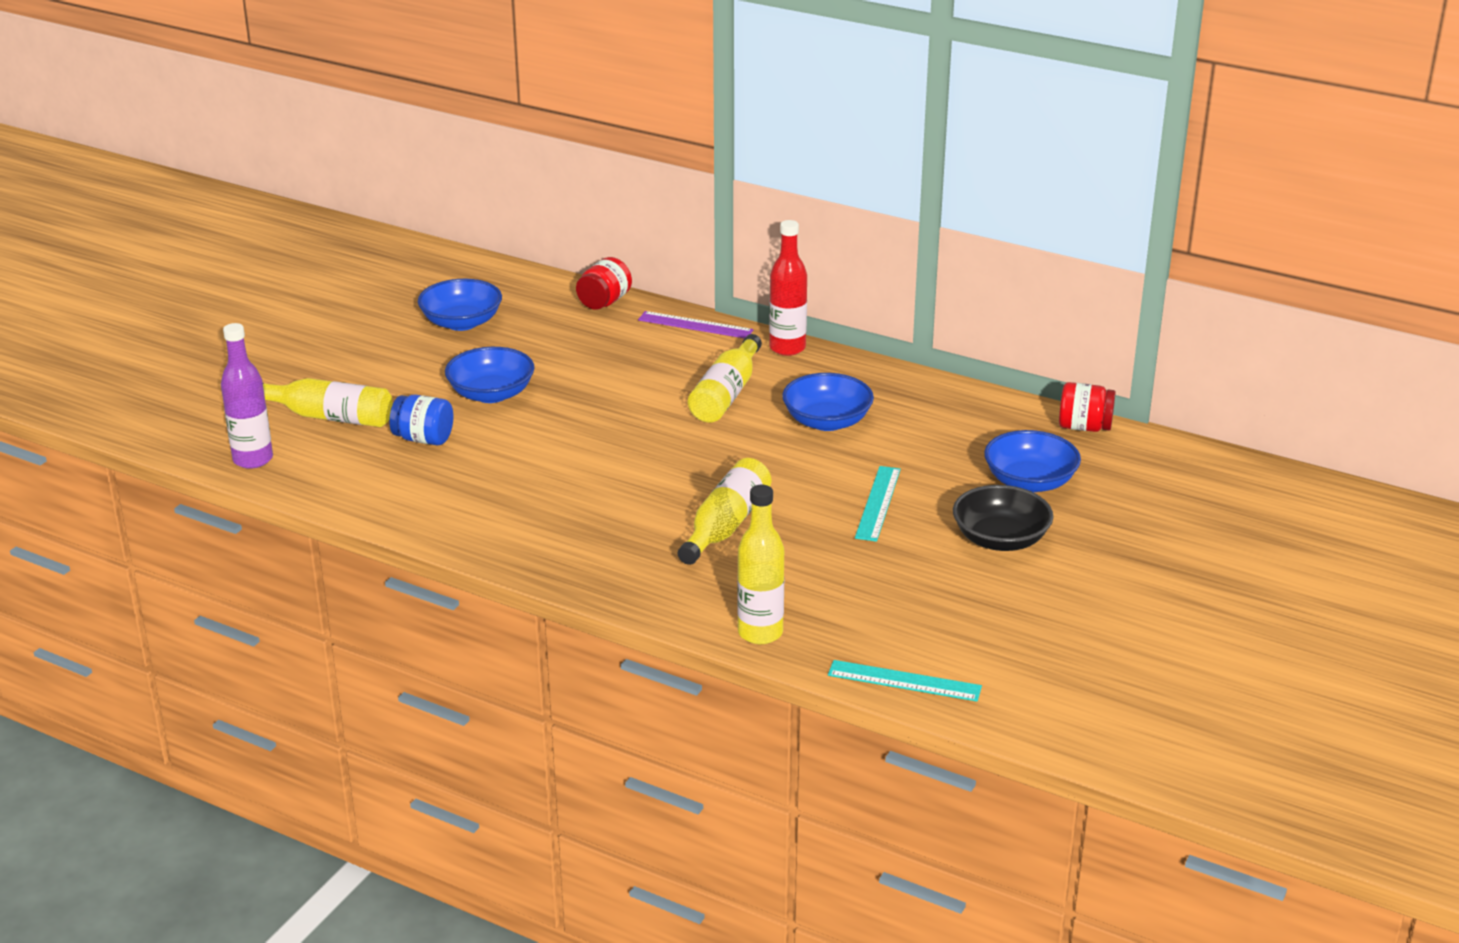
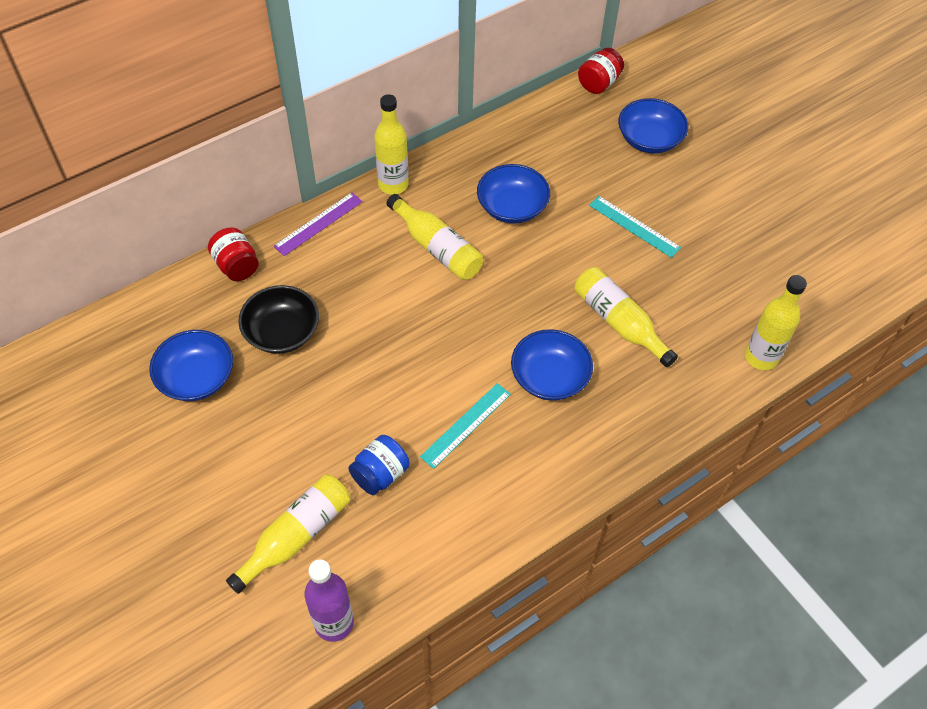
camera: 65 degrees left, 25 degrees up
(491, 394) = (336, 399): blue bowl -> blue bowl (549, 377)
(787, 348) = (393, 184): red bottle -> yellow bottle
(904, 681) = (845, 304): turquoise ruler -> turquoise ruler (466, 425)
(1000, 539) = (709, 185): black bowl -> black bowl (282, 332)

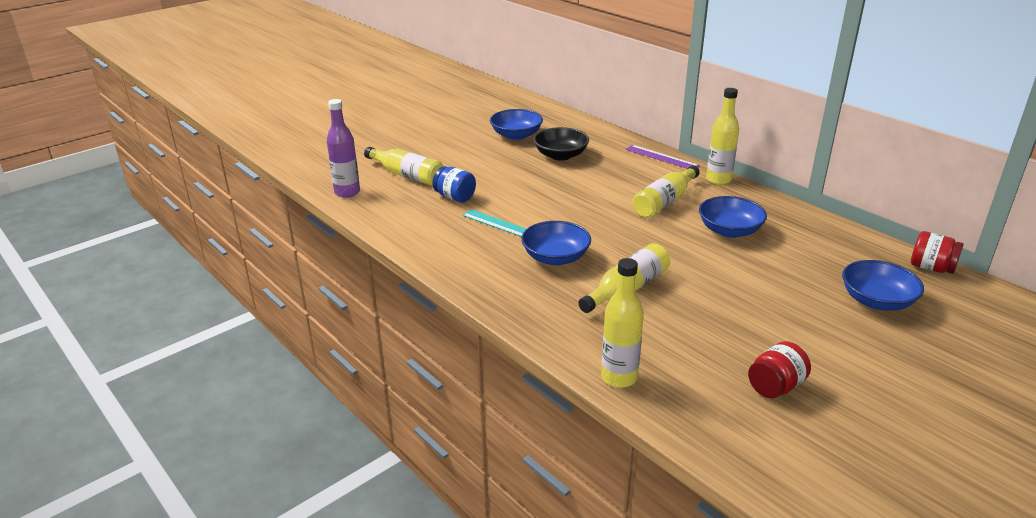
camera: 85 degrees right, 25 degrees down
(236, 266) = (609, 136): red jar -> red jar (775, 386)
(634, 226) = (748, 295): turquoise ruler -> none

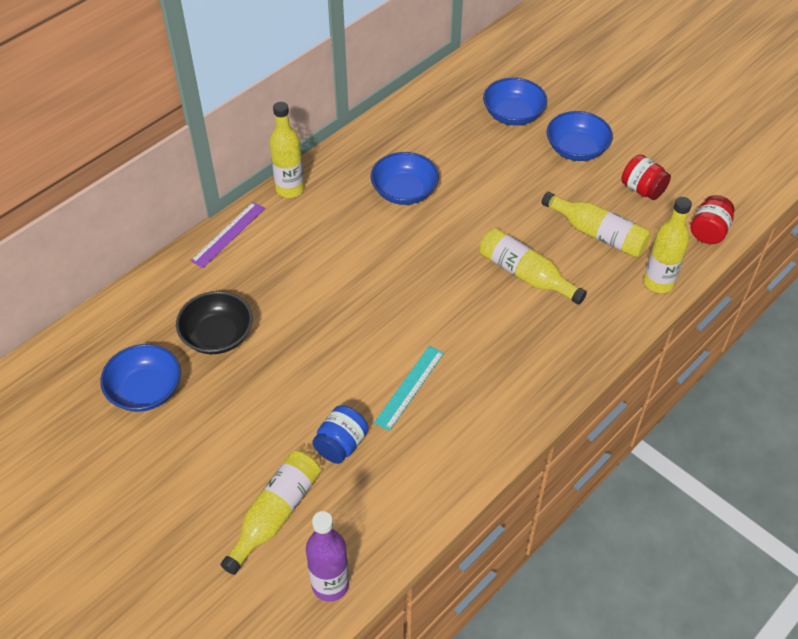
camera: 95 degrees left, 20 degrees up
(555, 257) = (475, 332): blue bowl -> blue bowl (576, 149)
(664, 202) = (344, 237): yellow bottle -> yellow bottle (598, 234)
(931, 268) = (456, 73): red jar -> red jar (708, 231)

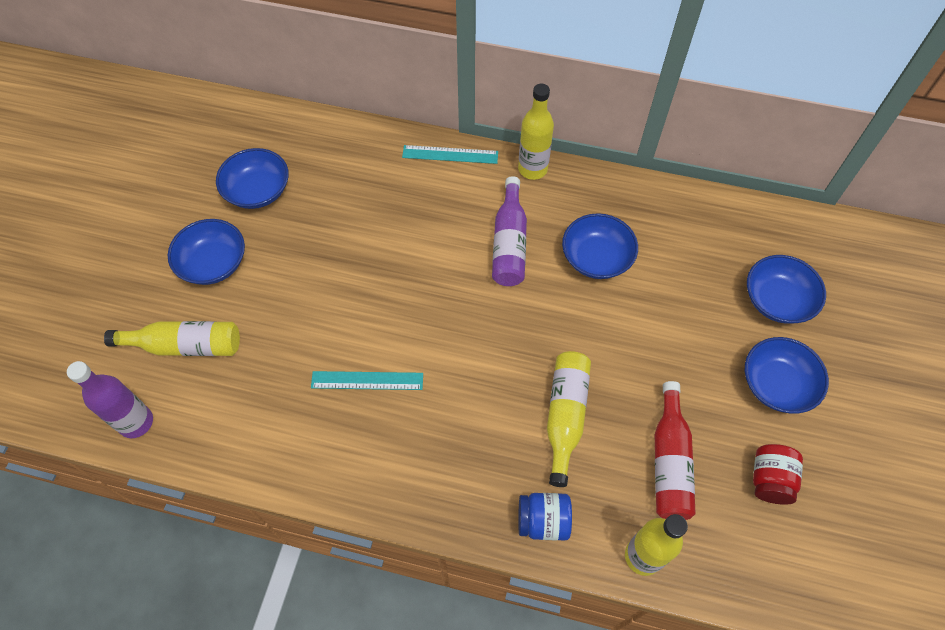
camera: 60 degrees right, 10 degrees up
(200, 457) = (213, 263): none -> blue bowl
(217, 335) = (339, 207): black bowl -> none
(228, 234) = (450, 154): purple ruler -> turquoise ruler
(341, 445) = (277, 358): blue jar -> blue jar (543, 521)
(350, 237) = (509, 243): none -> purple bottle
(598, 234) = (669, 462): yellow bottle -> red bottle
(708, 231) = (759, 582): red jar -> none

